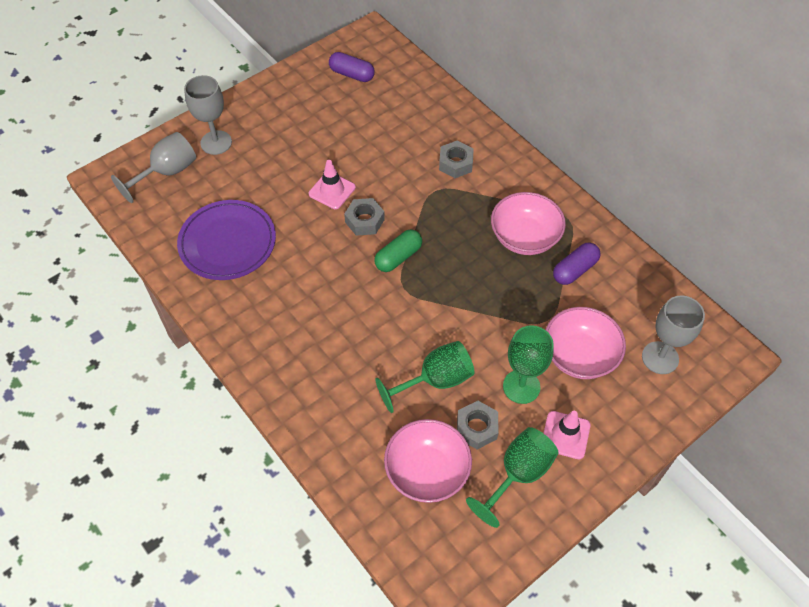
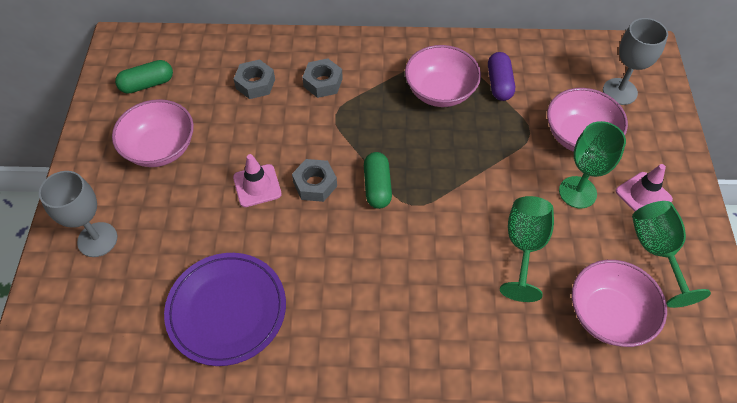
camera: 50 degrees left, 0 degrees up
(167, 172) = (83, 308): grey goblet -> none
(310, 120) = (160, 148): none -> pink bowl
(352, 74) = (147, 84): purple capsule -> green capsule
(477, 428) = (593, 249): grey nut -> grey nut (255, 84)

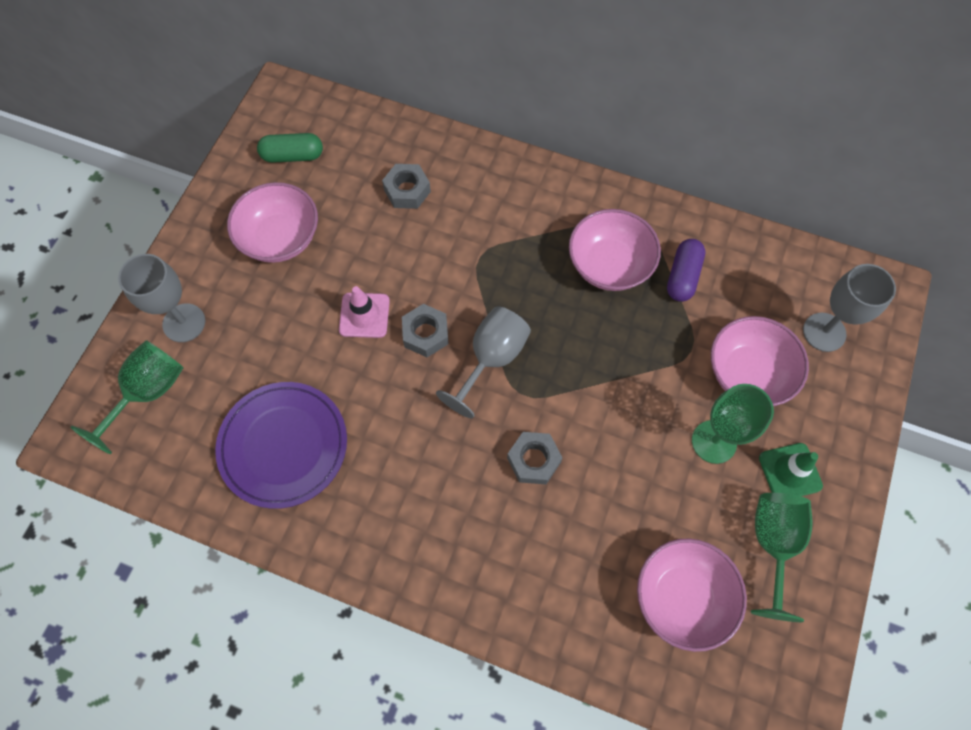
camera: 20 degrees right, 10 degrees up
(323, 82) = (481, 212): grey nut -> grey nut (533, 460)
(377, 187) = (491, 359): green capsule -> grey goblet
(524, 247) = (623, 486): green goblet -> green goblet (148, 393)
(643, 195) = (790, 472): pink traffic cone -> green traffic cone

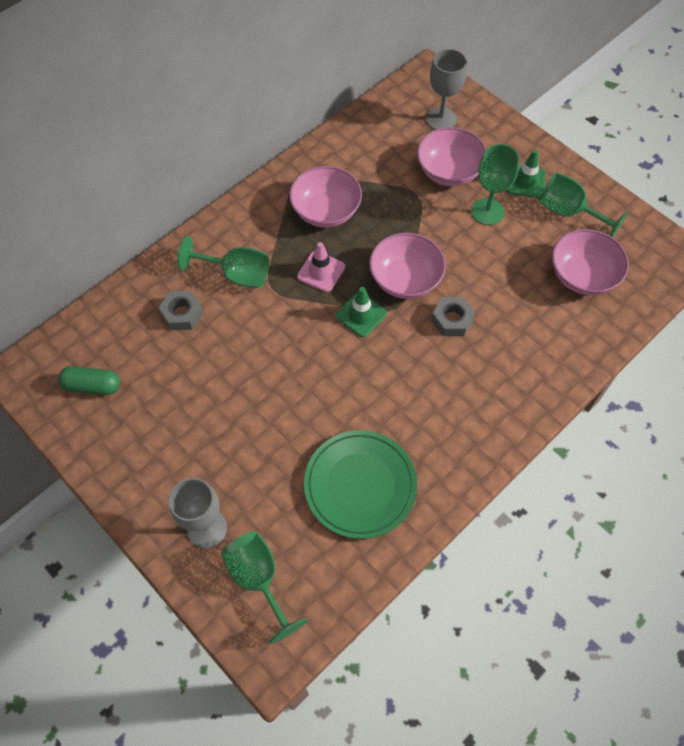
camera: 65 degrees left, 5 degrees down
(280, 238) = (169, 423): pink bowl -> pink bowl (405, 279)
(283, 445) = (360, 485): purple plate -> green plate
(293, 156) = (92, 386): green capsule -> green capsule turned 75 degrees clockwise
(364, 315) = (277, 386): pink traffic cone -> pink traffic cone (321, 271)
(425, 334) = (317, 350): grey nut -> none
(479, 216) = (236, 274): none -> green goblet
(491, 359) = (361, 315): grey goblet -> green traffic cone
(682, 276) = (359, 174): purple capsule -> none

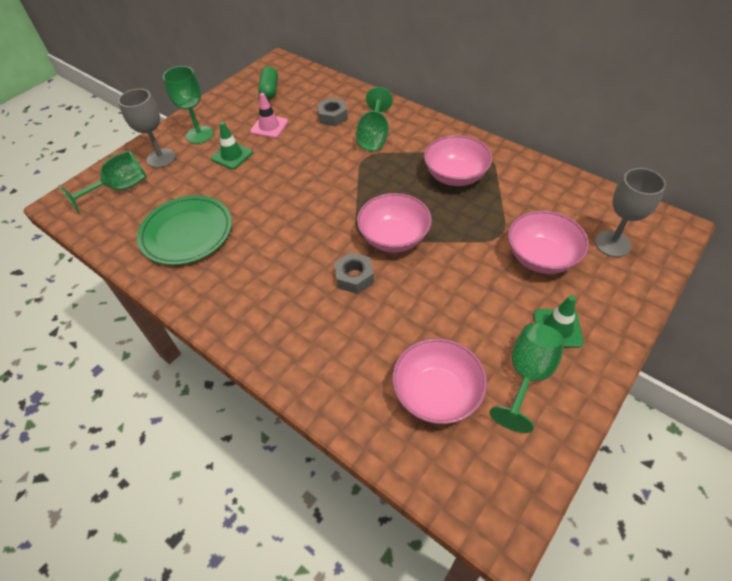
camera: 85 degrees right, 10 degrees down
(321, 271) = (389, 182): pink traffic cone -> pink traffic cone (269, 127)
(361, 315) = (349, 213): green traffic cone -> green traffic cone (232, 156)
(487, 211) = (499, 295): green goblet -> green goblet (199, 135)

